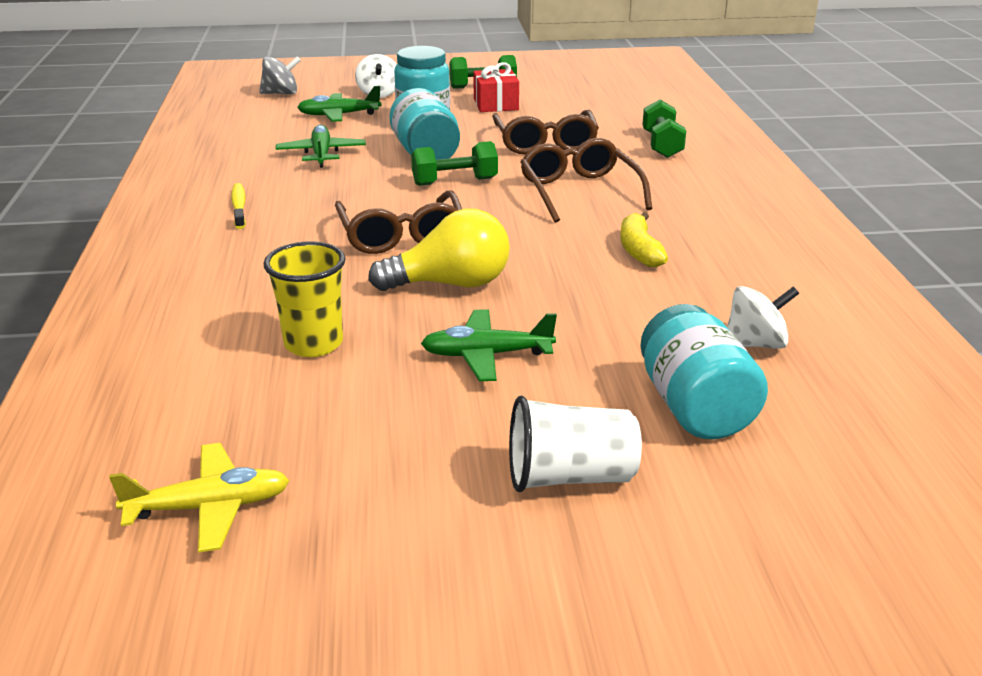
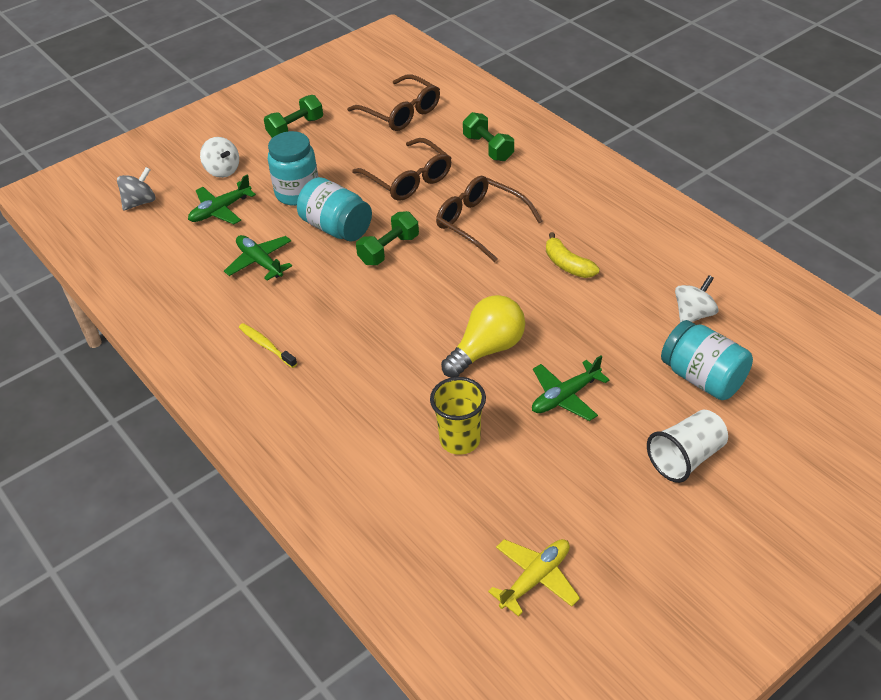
camera: 30 degrees left, 15 degrees up
(401, 235) = (410, 320): brown glasses -> brown glasses (400, 112)
(495, 104) = (327, 147): red gift -> none

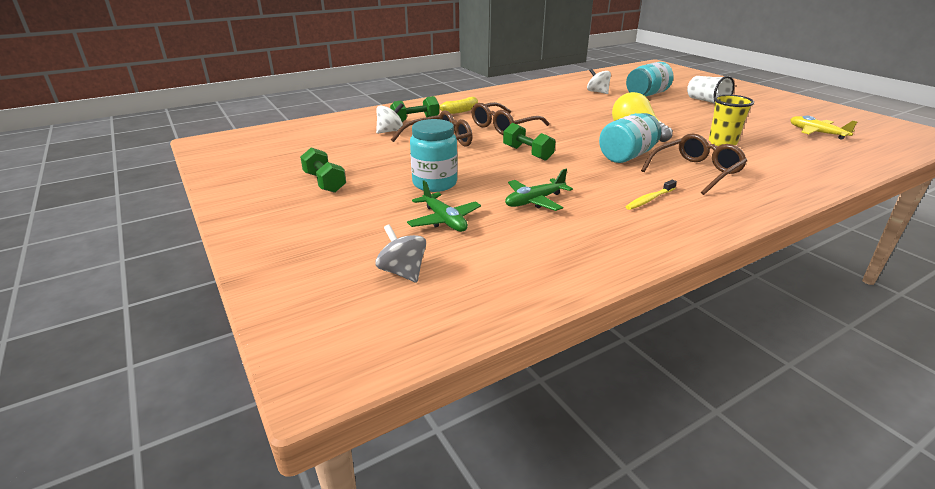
camera: 85 degrees left, 15 degrees down
(222, 170) = (371, 219): white spinning top -> white spinning top (390, 131)
(336, 228) = (493, 169): turquoise jar -> turquoise jar (627, 156)
(400, 112) = (341, 142): brown glasses -> brown glasses (695, 172)
(565, 397) = (672, 118): green plane -> none
(567, 265) = (553, 110): yellow banana -> yellow banana (459, 111)

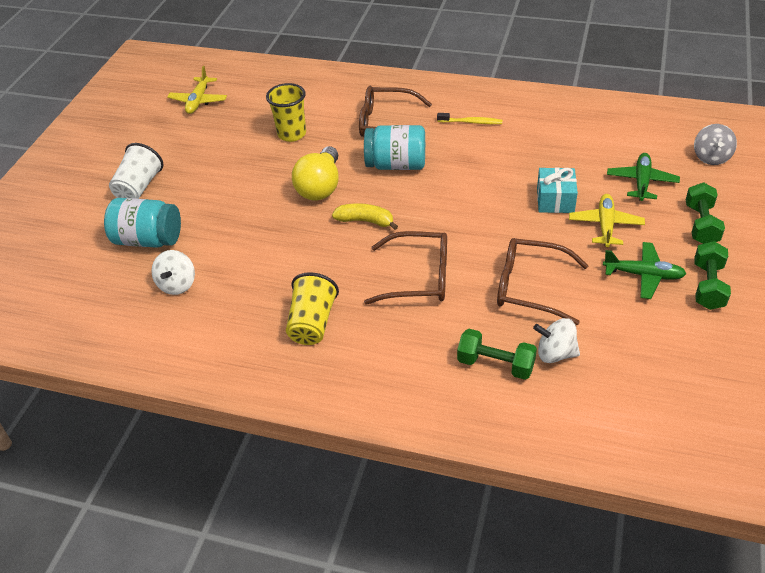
camera: 130 degrees left, 15 degrees up
(435, 183) = (605, 225): turquoise jar -> yellow plane
(459, 111) = (412, 352): yellow banana -> yellow banana (365, 221)
(491, 182) = (555, 200): none -> turquoise gift
(519, 103) = (312, 323): none -> yellow cup
(527, 153) = (469, 218): green dumbbell -> green dumbbell (701, 224)
(534, 201) = (551, 163): green plane -> green plane (643, 275)

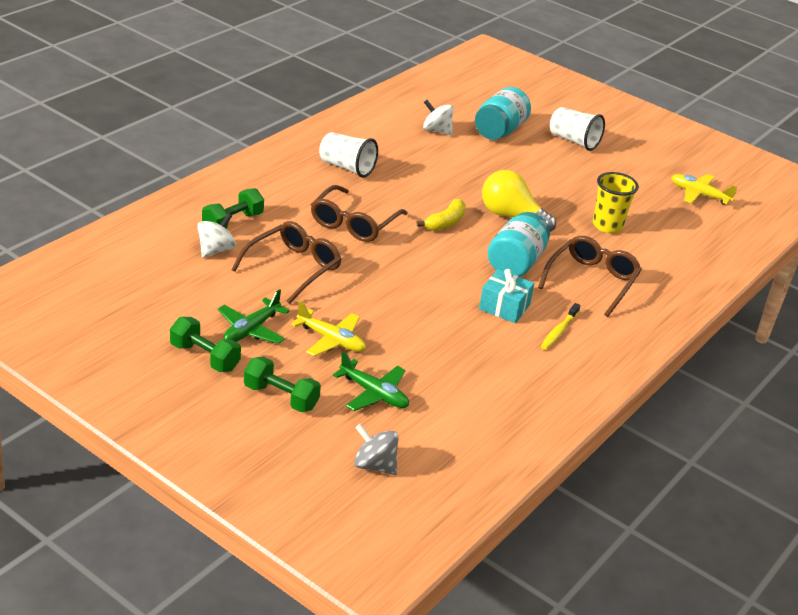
camera: 105 degrees right, 10 degrees down
(312, 323) = (347, 167): yellow cup -> white cup
(555, 200) = (391, 328): turquoise gift -> turquoise gift (504, 307)

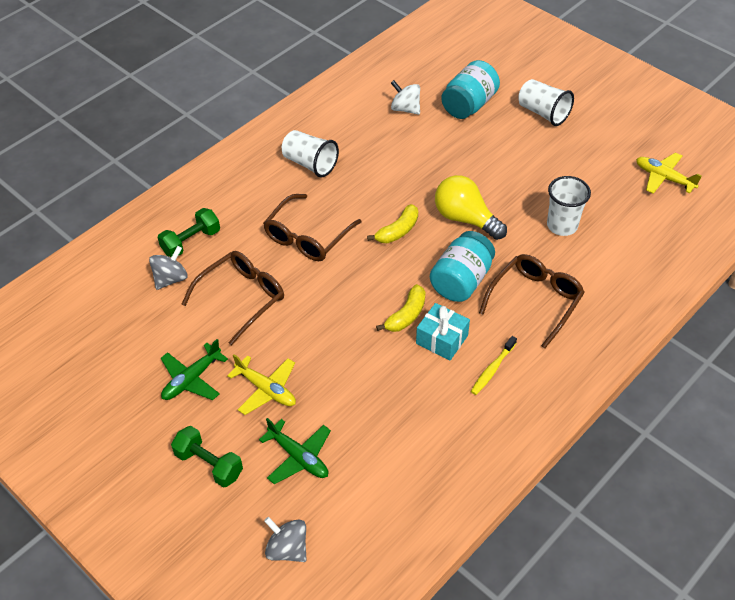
camera: 10 degrees right, 15 degrees up
(204, 357) = (143, 416): green dumbbell -> none
(216, 250) = (171, 279): white spinning top -> grey spinning top
(465, 287) = (406, 315): none -> yellow banana
(607, 226) = (562, 226): yellow cup -> white cup

